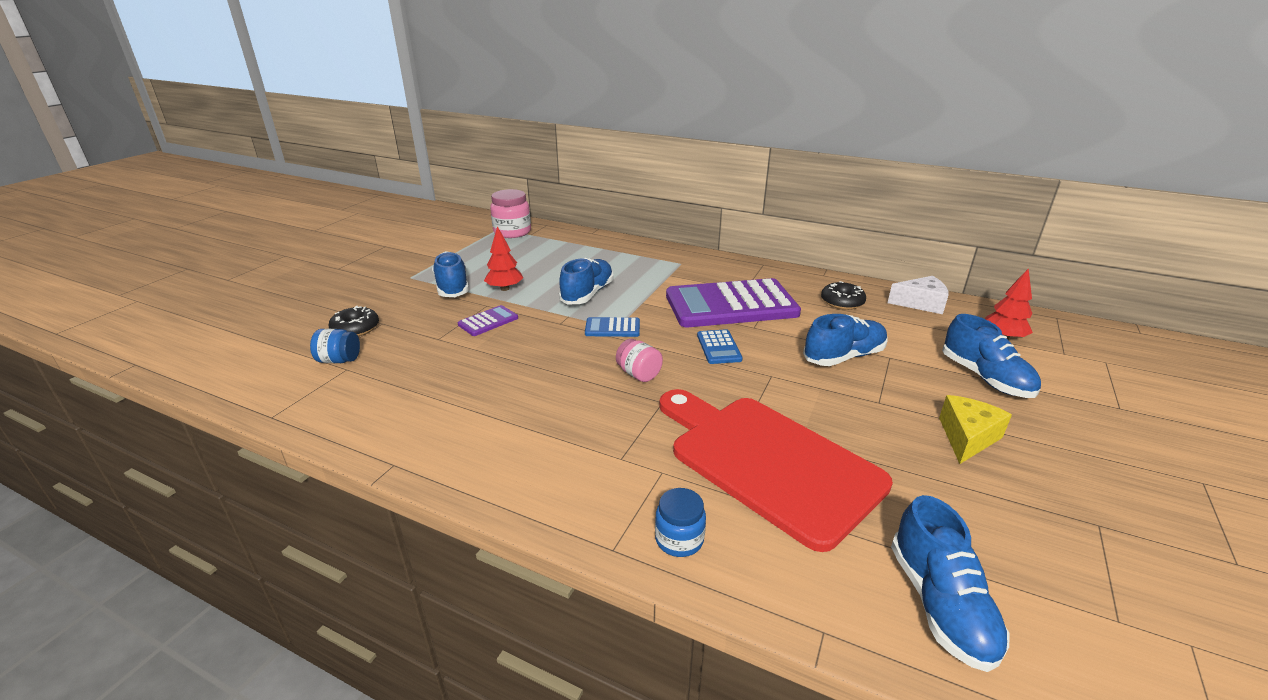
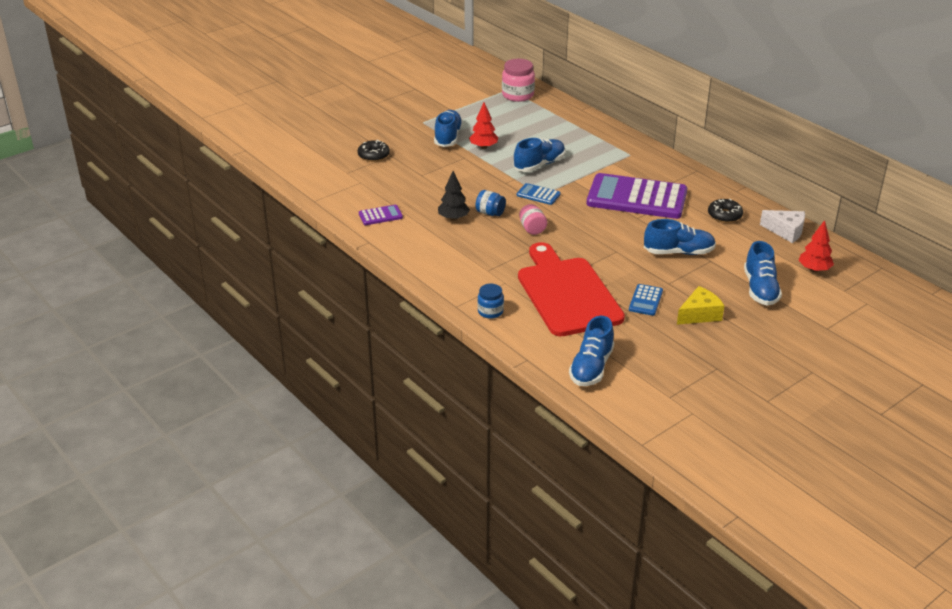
camera: 25 degrees right, 5 degrees up
(339, 360) = (358, 175): blue jar -> blue jar (490, 213)
(488, 321) = (459, 170): purple calculator -> purple calculator (380, 215)
(517, 387) = (453, 218): none -> black tree
(719, 347) = (599, 225): blue calculator -> blue calculator (646, 300)

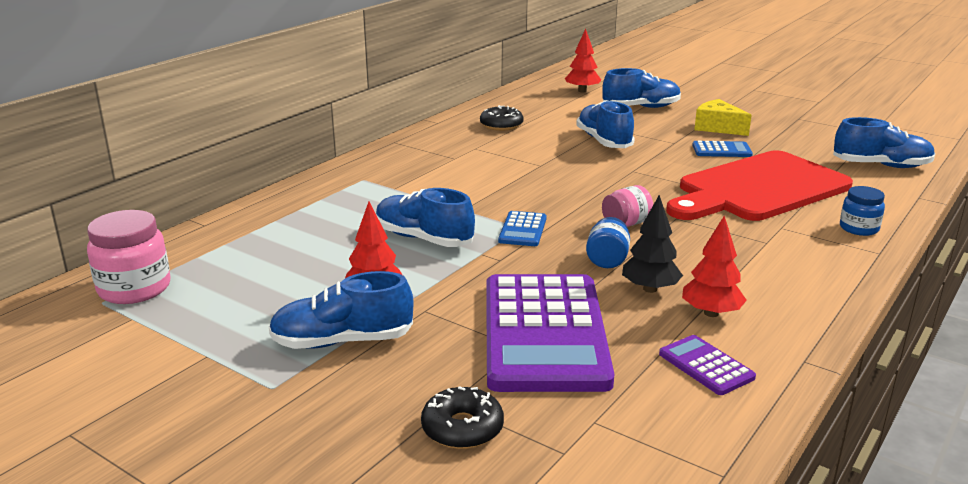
camera: 105 degrees left, 10 degrees down
(421, 229) = (711, 313): none -> red tree
(636, 198) = (489, 168): purple calculator -> purple calculator (545, 333)
(786, 231) = (516, 101): white cheese -> none

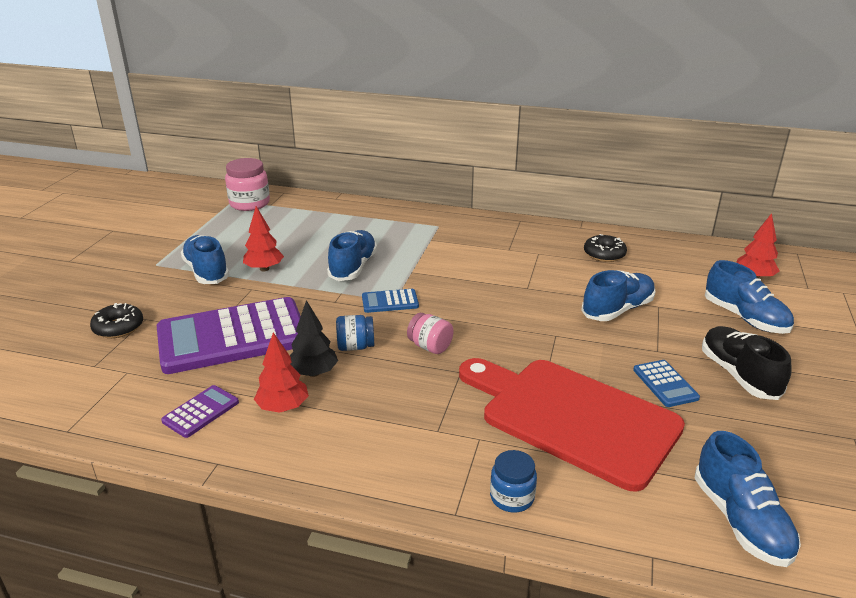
camera: 70 degrees right, 5 degrees up
(717, 127) = (738, 375): yellow cheese -> black shoe

